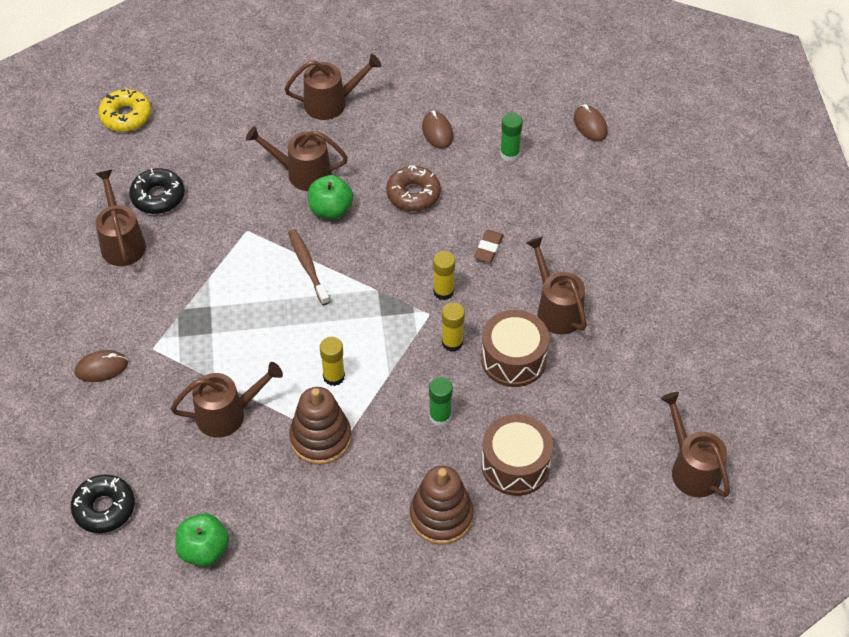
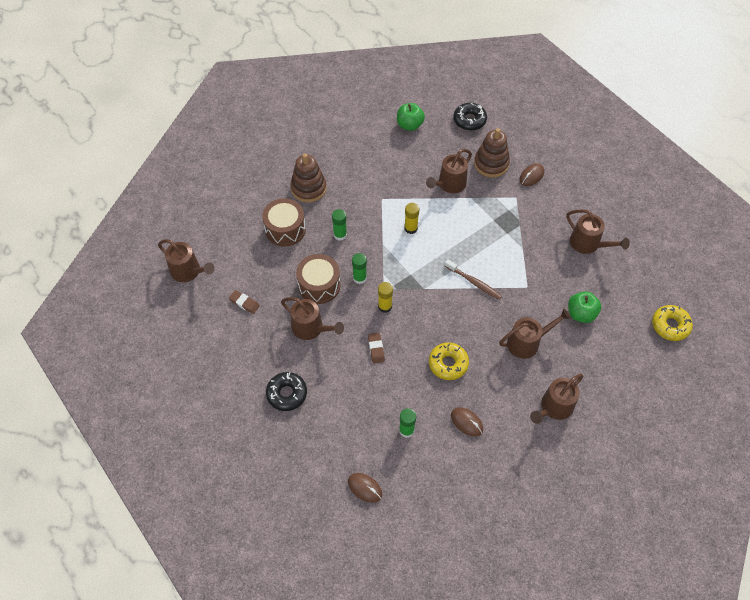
camera: 150 degrees right, 5 degrees up
(158, 196) = (596, 281): black donut -> black donut (287, 394)
(320, 438) = (394, 195): brown stacking toy -> brown stacking toy (491, 164)
(331, 210) = (490, 326): green apple -> green apple (581, 314)
(413, 194) = (448, 364): brown donut -> yellow donut
(452, 342) = (359, 278): yellow glue stick -> green glue stick
(630, 384) = (244, 303): none -> brown eraser

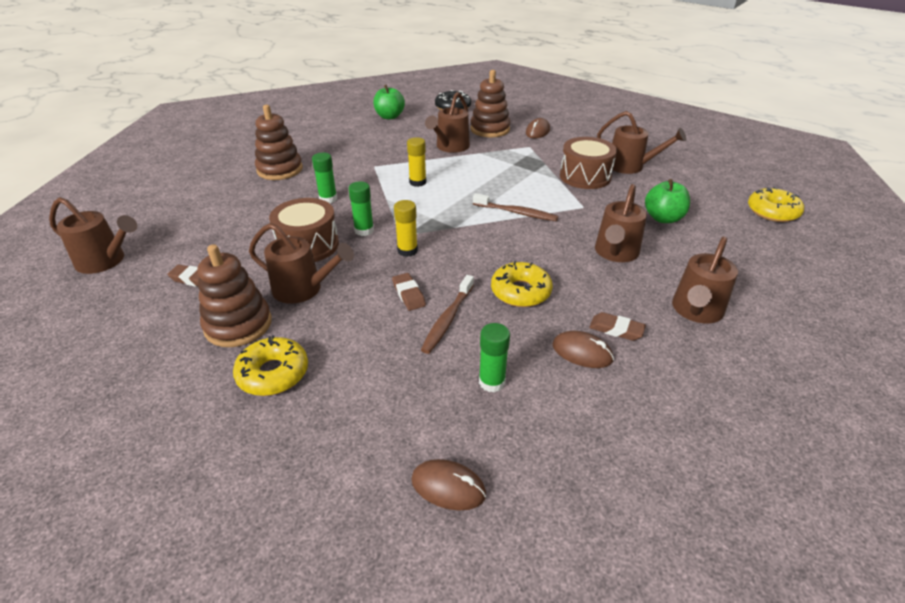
camera: 15 degrees left, 20 degrees down
(269, 350) = (238, 325): none -> brown stacking toy
(285, 229) = (252, 204): brown drum -> brown drum (585, 176)
(287, 394) = (273, 373): black donut -> yellow donut
(395, 376) = (448, 319): none -> brown toothbrush
(495, 410) = (616, 329): none -> brown eraser
(527, 342) = (615, 253): brown watering can -> brown watering can turned 150 degrees clockwise

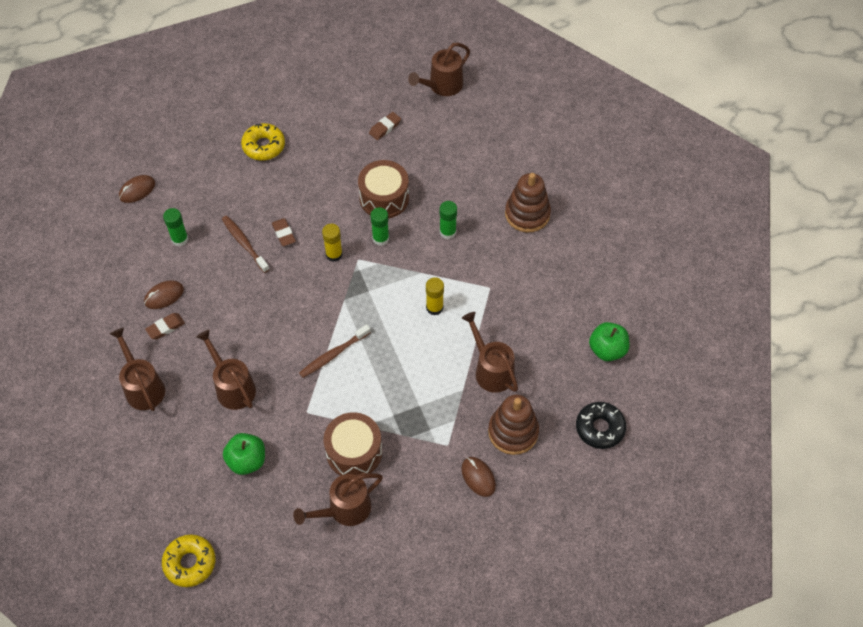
camera: 120 degrees right, 20 degrees up
(238, 325) = (319, 140): brown stacking toy -> none
(303, 289) = (331, 180): brown watering can -> none
(408, 294) = (284, 234): brown eraser -> brown eraser turned 60 degrees clockwise
(520, 292) = (238, 297): yellow donut -> none

